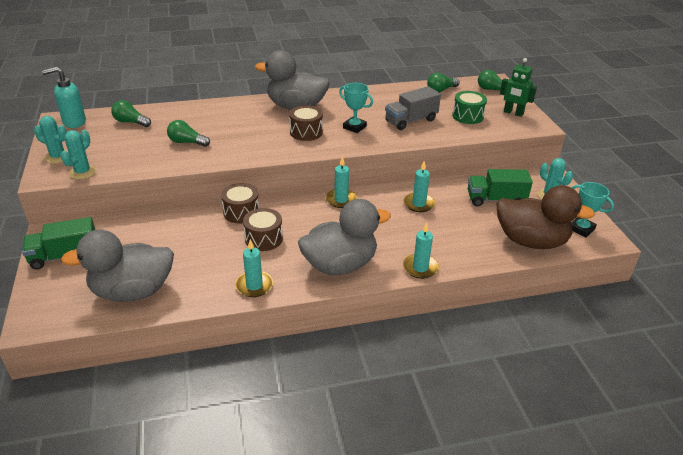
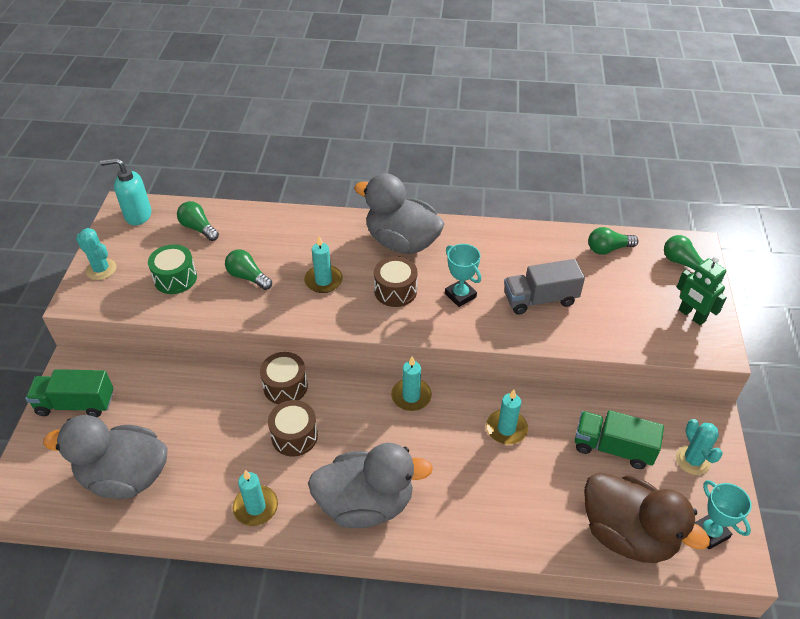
camera: 20 degrees right, 10 degrees up
(82, 172) = (118, 300): turquoise cactus -> none
(420, 268) = (461, 537): turquoise candle -> turquoise candle (323, 281)
(467, 116) = (623, 307): green drum -> green drum (175, 278)

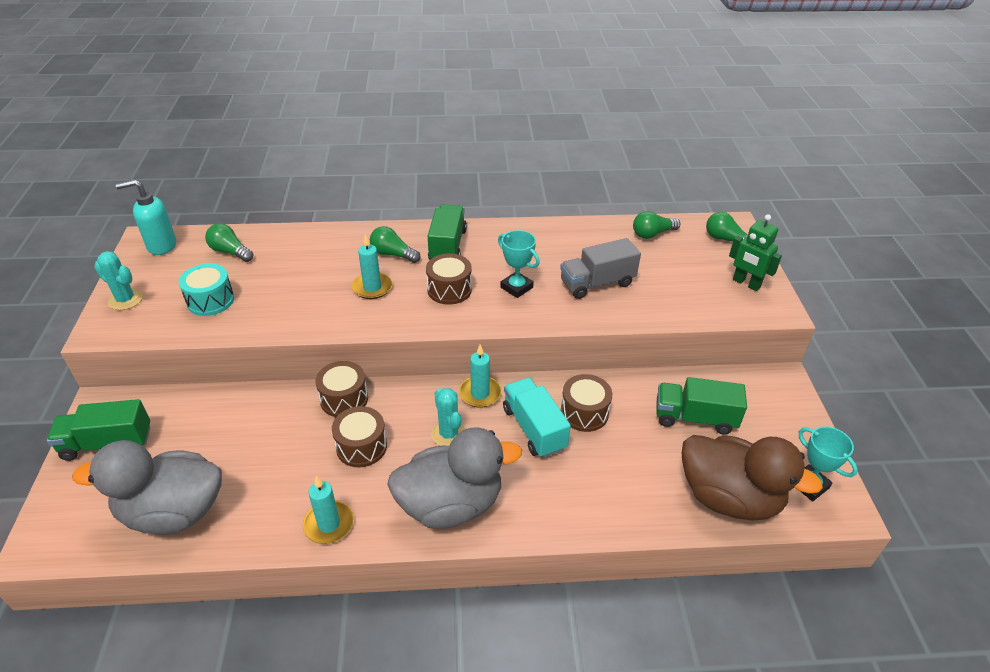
camera: 10 degrees left, 5 degrees down
(175, 278) = (210, 300): green drum -> turquoise drum
(248, 277) = (290, 292): green light bulb -> green light bulb (393, 254)
(402, 242) = (447, 246): grey duck -> green truck
(455, 439) = (534, 428): none -> turquoise truck
(506, 429) = (584, 413): turquoise candle -> brown drum
(692, 460) = (775, 420): turquoise cactus -> turquoise cactus (449, 434)

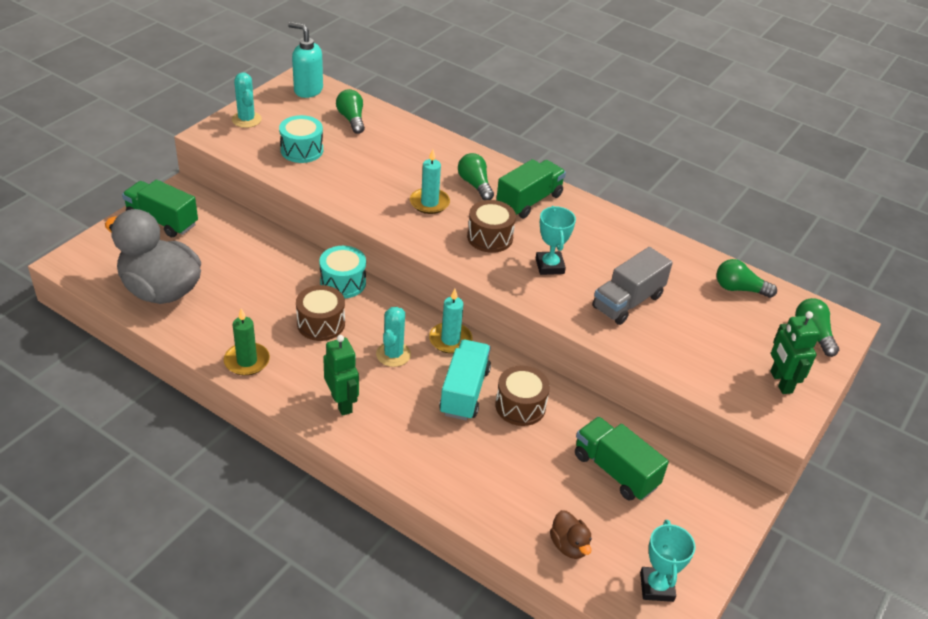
camera: 35 degrees right, 0 degrees up
(329, 524) = (247, 361): turquoise candle -> green candle
(344, 399) = (343, 282): brown drum -> turquoise drum
(451, 504) = (342, 403): grey duck -> green robot
(597, 283) = (628, 302): grey truck -> grey truck turned 60 degrees counterclockwise
(729, 498) = (569, 546): brown duck -> brown duck, size x0.43

